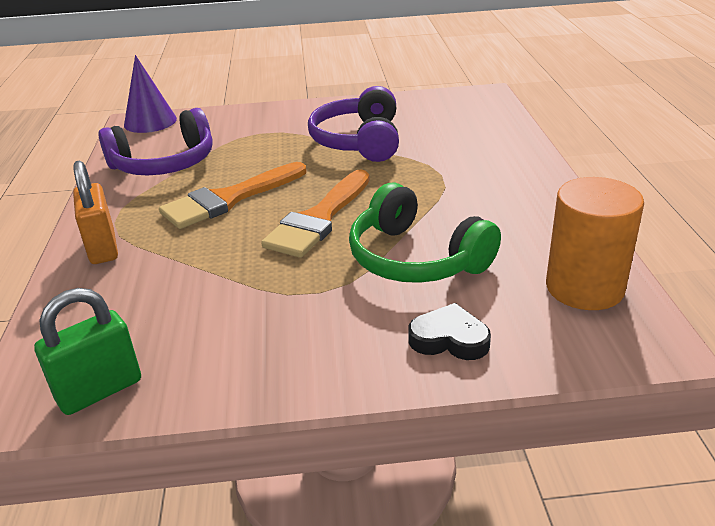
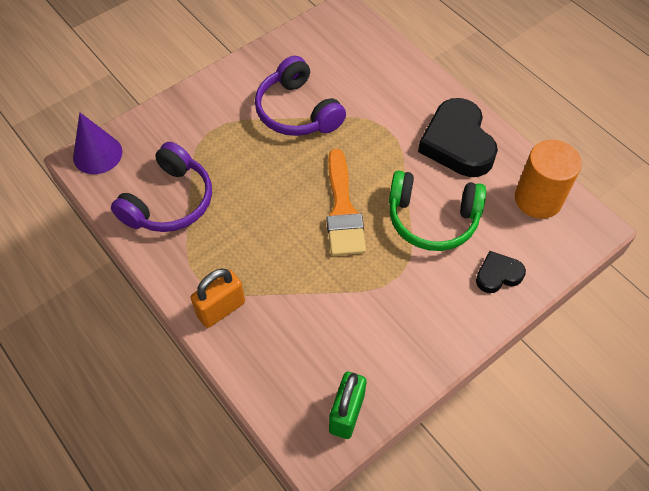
camera: 35 degrees left, 25 degrees up
(102, 248) = (221, 309): orange padlock -> orange padlock turned 75 degrees counterclockwise
(229, 199) = (261, 218): orange brush -> none
(517, 209) = (457, 143): none -> black heart

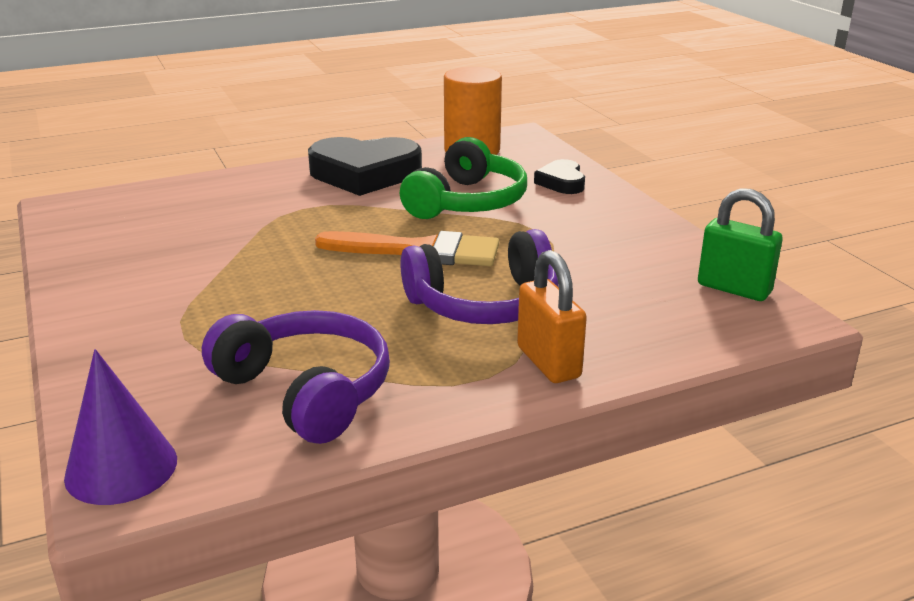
camera: 75 degrees left, 30 degrees down
(297, 111) = (217, 260): purple headphones -> purple headphones (485, 304)

